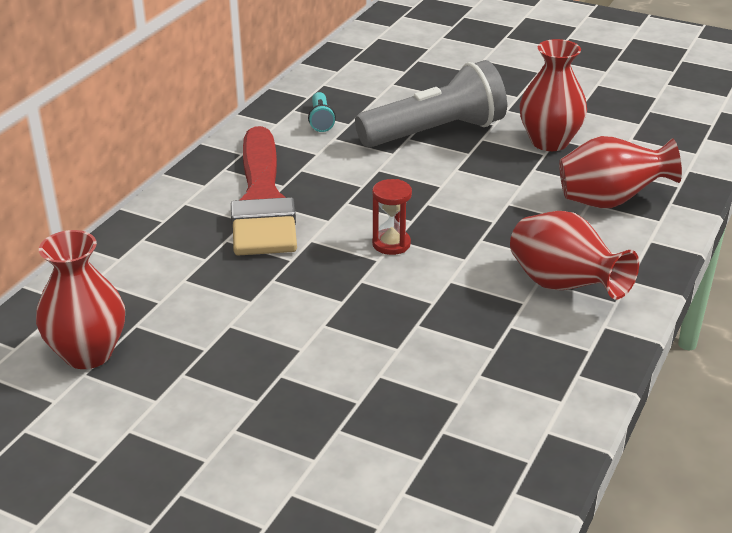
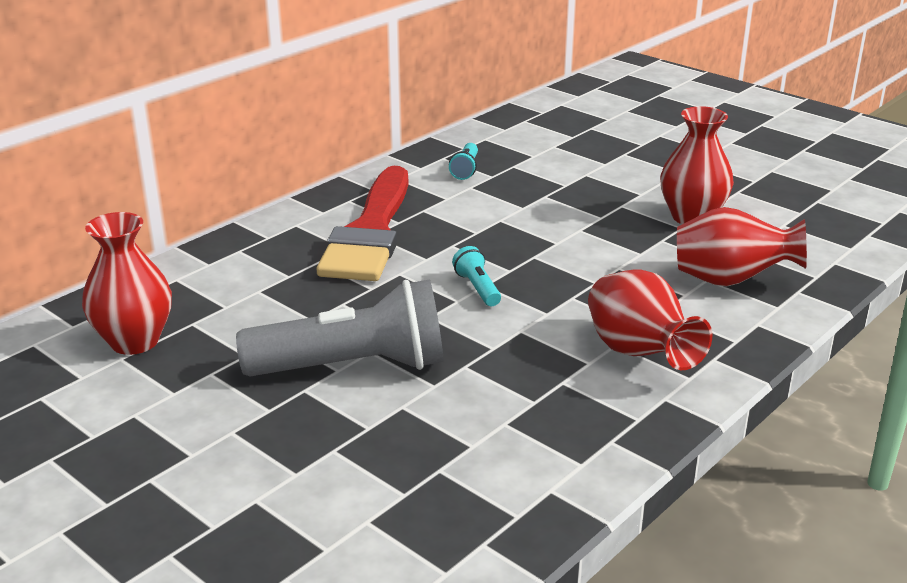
camera: 15 degrees right, 5 degrees down
(391, 244) = (477, 288): red hourglass -> turquoise flashlight
(435, 132) = (575, 194): grey flashlight -> grey flashlight (353, 367)

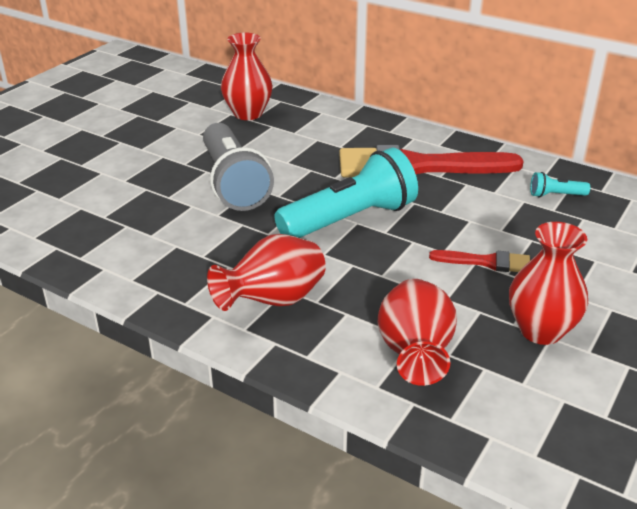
camera: 80 degrees right, 5 degrees up
(477, 288) = (350, 219): turquoise flashlight -> turquoise flashlight, size x2.40
(581, 223) = (487, 262): none -> red brush

